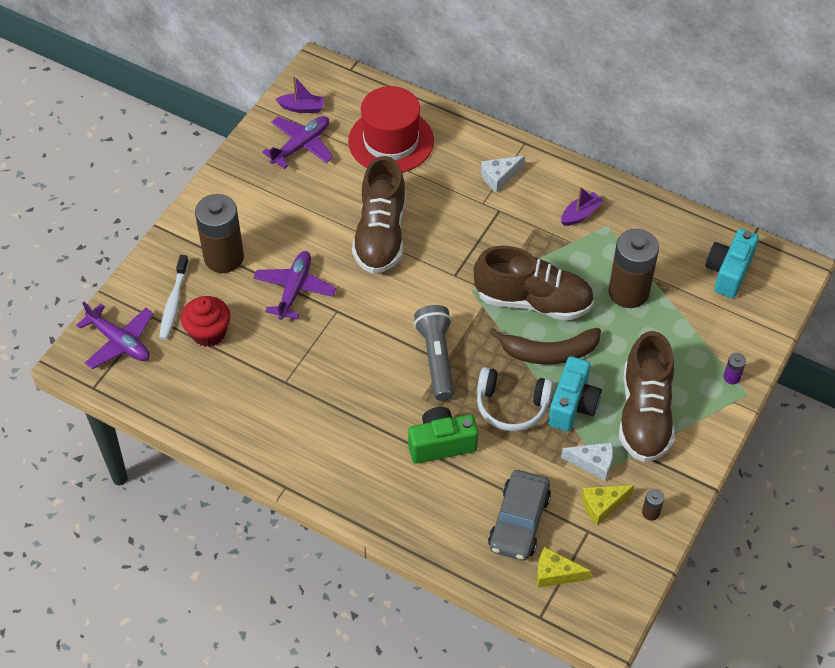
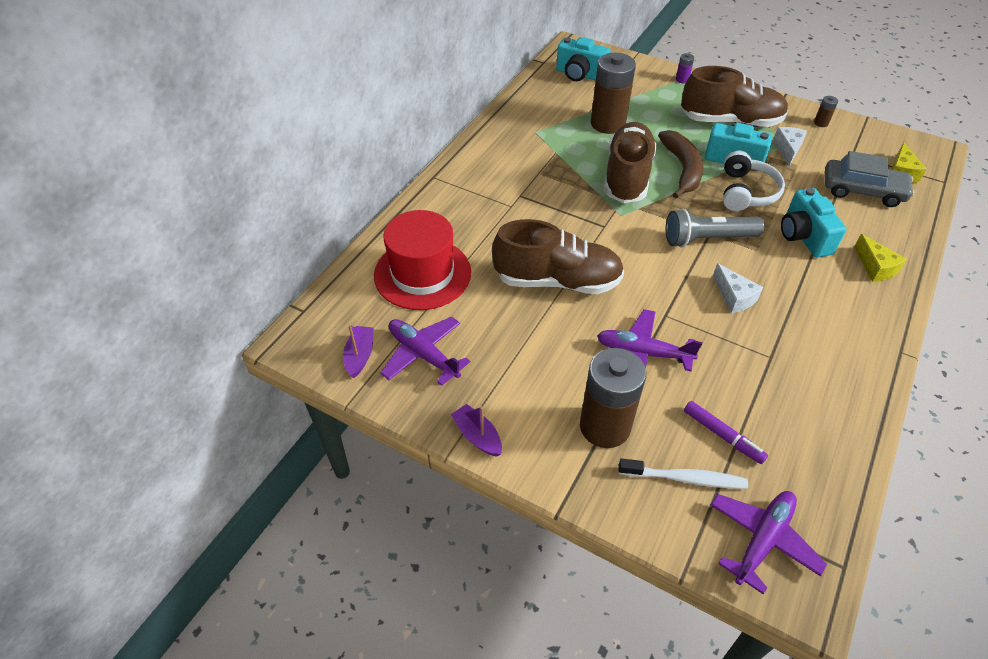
camera: 90 degrees left, 5 degrees down
(208, 333) = (723, 435): red cupcake -> purple marker
(441, 444) = (803, 236): green camera -> turquoise camera
(499, 177) = (477, 194): white cheese -> white cheese (734, 297)
(580, 214) = (523, 146): purple boat -> purple boat (477, 436)
(602, 505) = (825, 146): yellow cheese -> yellow cheese (875, 267)

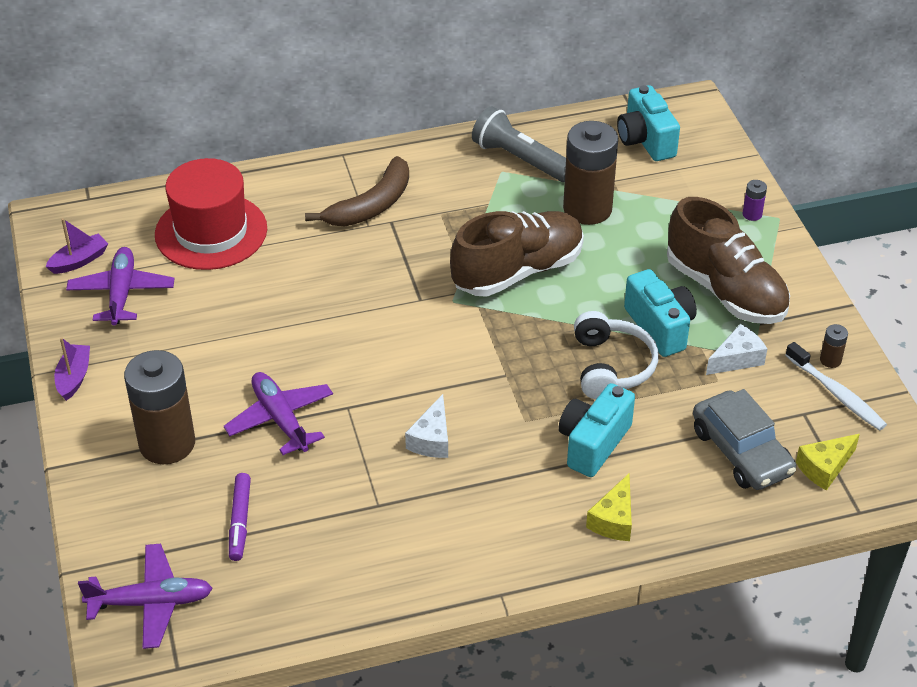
camera: 45 degrees right, 5 degrees down
(557, 281) = (305, 314): brown shoe -> none
(682, 169) = (585, 301): brown banana -> brown banana (371, 205)
(685, 478) = (165, 522): white toothbrush -> white toothbrush (836, 393)
(707, 239) = (495, 378): grey flashlight -> grey flashlight (520, 159)
(746, 192) = (611, 366): white headphones -> white headphones turned 60 degrees counterclockwise

